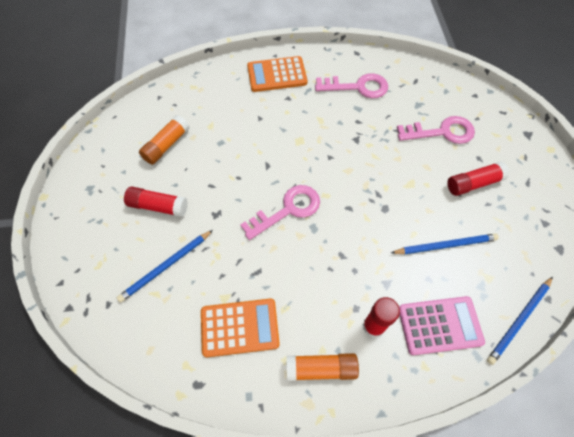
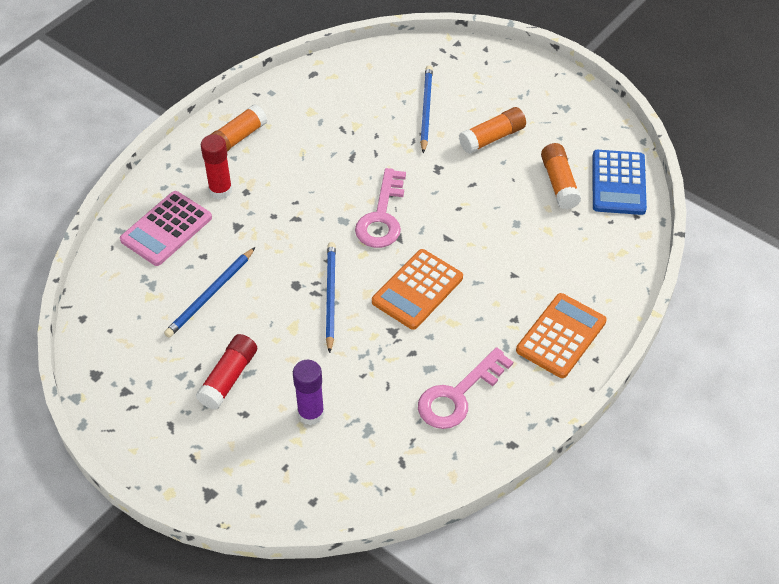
camera: 135 degrees right, 10 degrees down
(139, 119) = (618, 183): none -> blue calculator
(158, 206) = (492, 138): red glue stick -> orange glue stick
(239, 327) = (322, 118): orange calculator -> orange calculator (417, 290)
(441, 132) = (311, 413): pink key -> purple glue stick
(519, 320) = (99, 281): blue pencil -> blue pencil (330, 296)

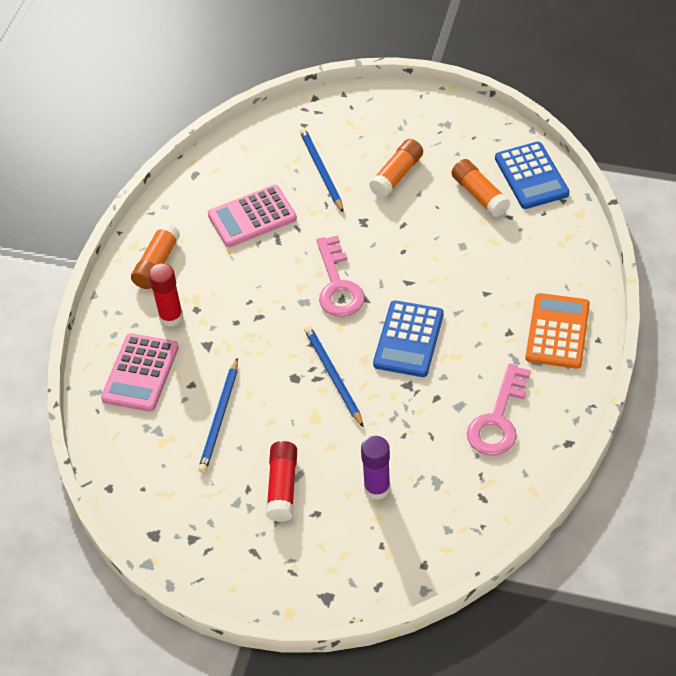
camera: 20 degrees left, 0 degrees up
(341, 128) = (252, 217): none -> pink calculator
(417, 290) = (408, 339): orange calculator -> blue calculator

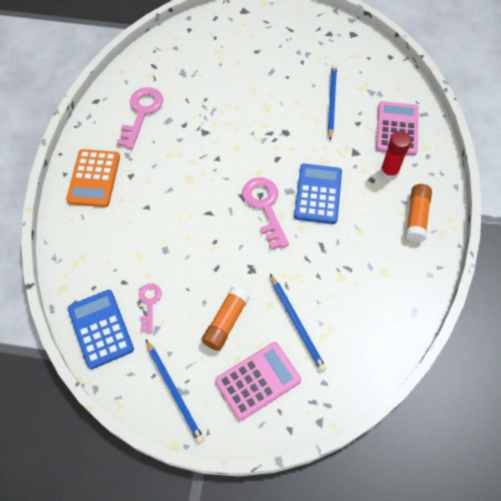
camera: 170 degrees right, 10 degrees up
(252, 217) = (349, 268): pink calculator -> pink calculator (258, 381)
(282, 487) = (280, 64): red glue stick -> none
(333, 376) = (258, 135): blue pencil -> blue pencil (174, 392)
(377, 488) = (220, 67): purple glue stick -> none
(408, 339) = (206, 165): blue calculator -> blue calculator (318, 194)
(479, 195) = (149, 304): orange glue stick -> pink key

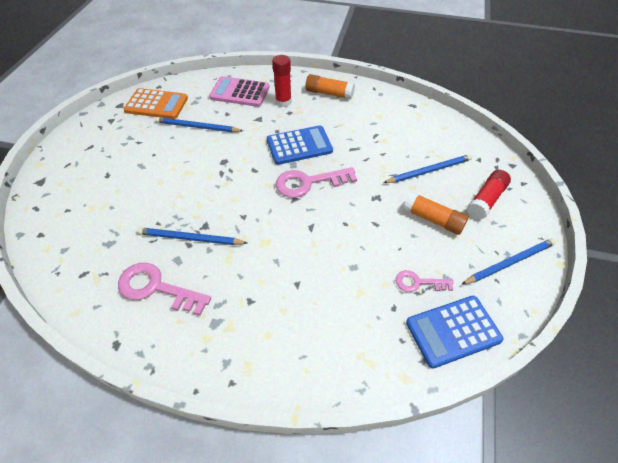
camera: 85 degrees left, 10 degrees down
(94, 178) = (246, 343): orange calculator -> orange calculator (156, 104)
(190, 124) = (190, 238): none -> blue pencil
(258, 381) = (486, 200): pink calculator -> red glue stick
(318, 194) = (299, 146): blue calculator -> blue calculator turned 150 degrees clockwise

